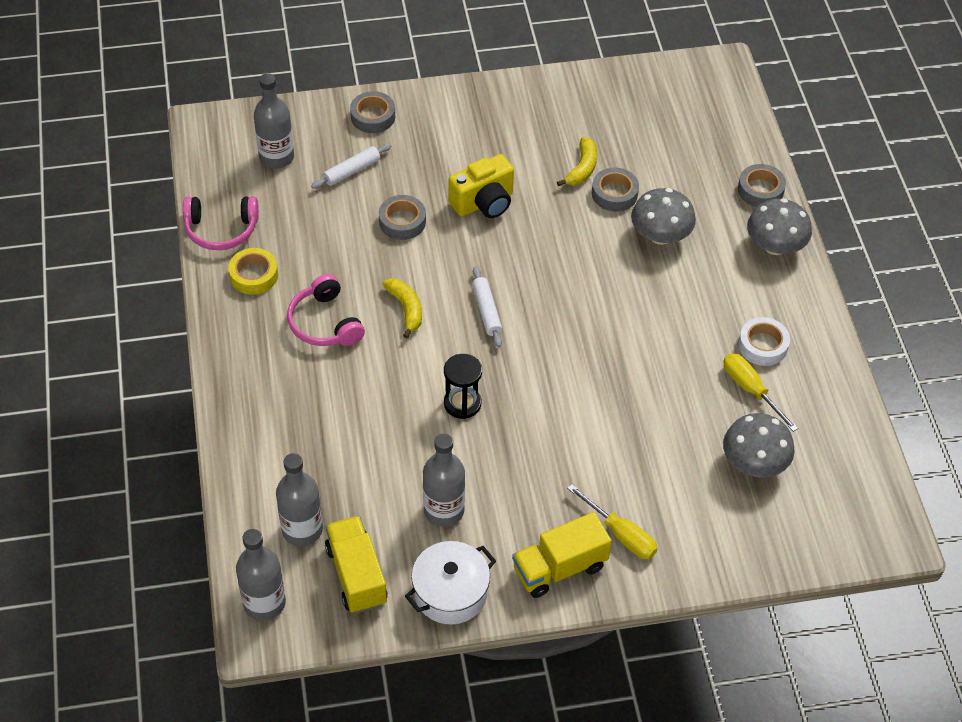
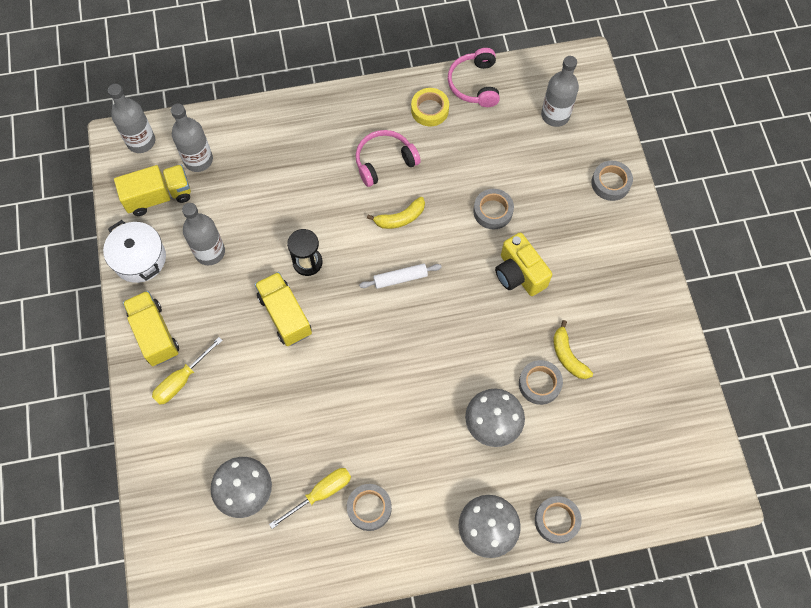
camera: 90 degrees right, 15 degrees up
(351, 171) = (546, 171): white rolling pin -> none
(533, 426) = (285, 315): none -> yellow truck
(582, 168) = (568, 356): yellow banana -> yellow banana turned 45 degrees clockwise
(762, 345) = (369, 508): white tape -> grey tape

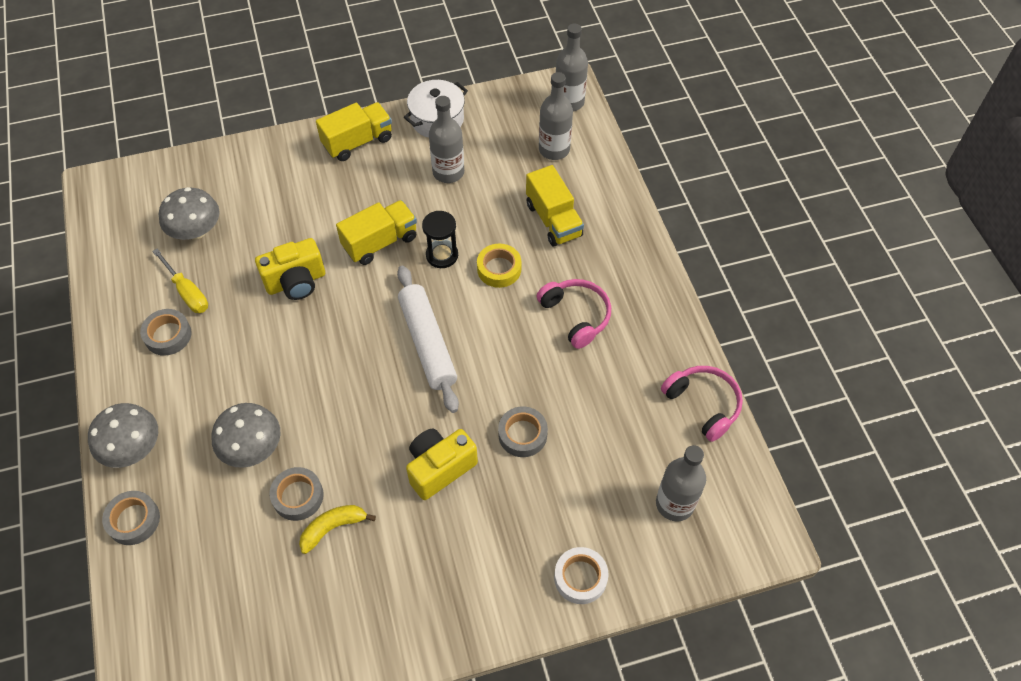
camera: 85 degrees right, 10 degrees down
(158, 197) = (507, 124): yellow truck -> yellow truck (553, 220)
(182, 380) = (310, 168): yellow screwdriver -> none
(321, 390) = (296, 282): none -> yellow camera
(400, 218) = (503, 337): yellow banana -> none
(400, 278) = (427, 343): white rolling pin -> white rolling pin, size x1.84
(430, 110) = (655, 357): yellow tape -> yellow tape (499, 269)
(474, 84) = (703, 404): pink headphones -> pink headphones turned 60 degrees clockwise
(610, 183) = (580, 577): grey tape -> white tape

